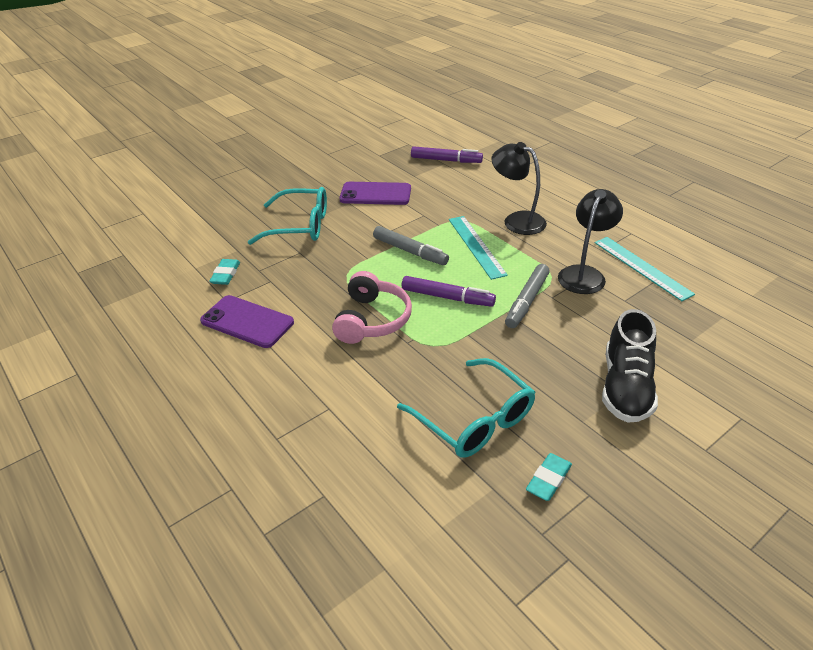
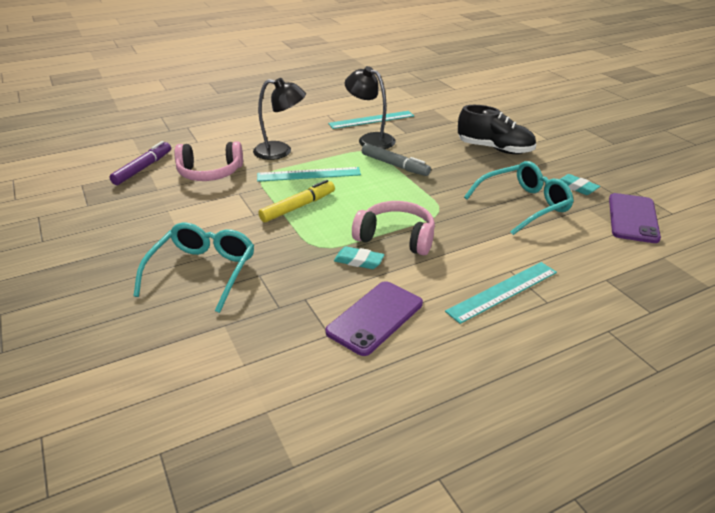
camera: 80 degrees left, 5 degrees down
(225, 274) = (274, 335): turquoise eraser -> turquoise eraser (358, 261)
(291, 402) = (503, 291): none -> turquoise ruler
(375, 194) = (175, 215): purple phone -> purple phone (632, 218)
(409, 251) = (297, 207): grey marker -> yellow marker
(447, 297) = (377, 197): purple marker -> none
(453, 192) = (210, 173): none -> pink headphones
(517, 220) = (280, 151): black lamp -> black lamp turned 135 degrees counterclockwise

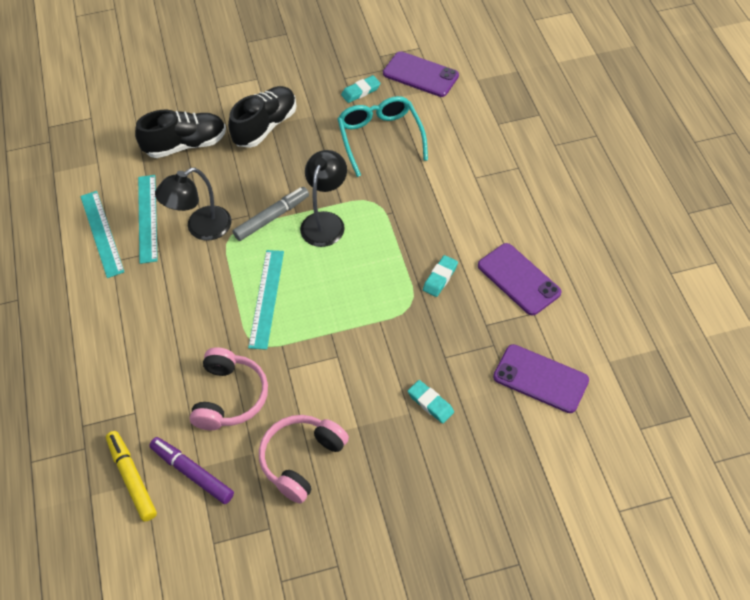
camera: 75 degrees left, 20 degrees up
(203, 272) = (430, 403): turquoise glasses -> turquoise eraser
(236, 348) = (540, 378): none -> purple phone
(280, 151) = (200, 320): black lamp -> black lamp (325, 221)
(297, 207) = (334, 315): yellow marker -> yellow marker (132, 479)
(396, 237) = (410, 243): pink headphones -> pink headphones (301, 460)
(451, 122) = (186, 145): none -> black shoe
(503, 291) = (501, 190): turquoise ruler -> turquoise ruler (102, 233)

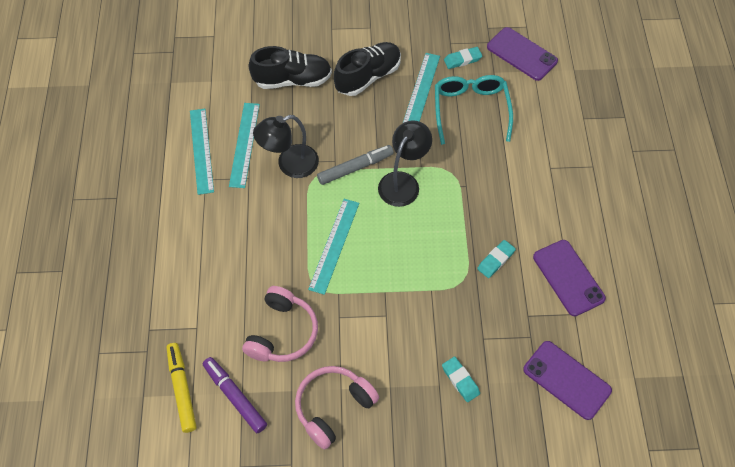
camera: 10 degrees right, 5 degrees up
(324, 130) = (421, 91): none -> turquoise ruler

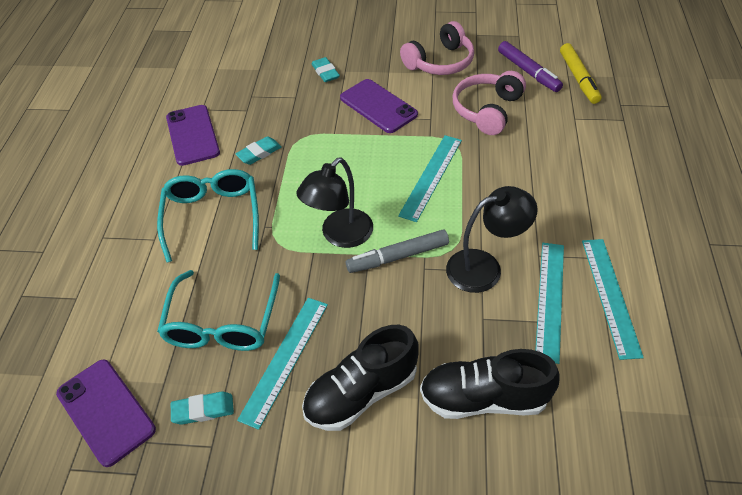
camera: 170 degrees left, 10 degrees down
(512, 191) = (212, 216): none -> turquoise glasses
(567, 380) = (233, 68): purple phone -> purple phone (378, 106)

